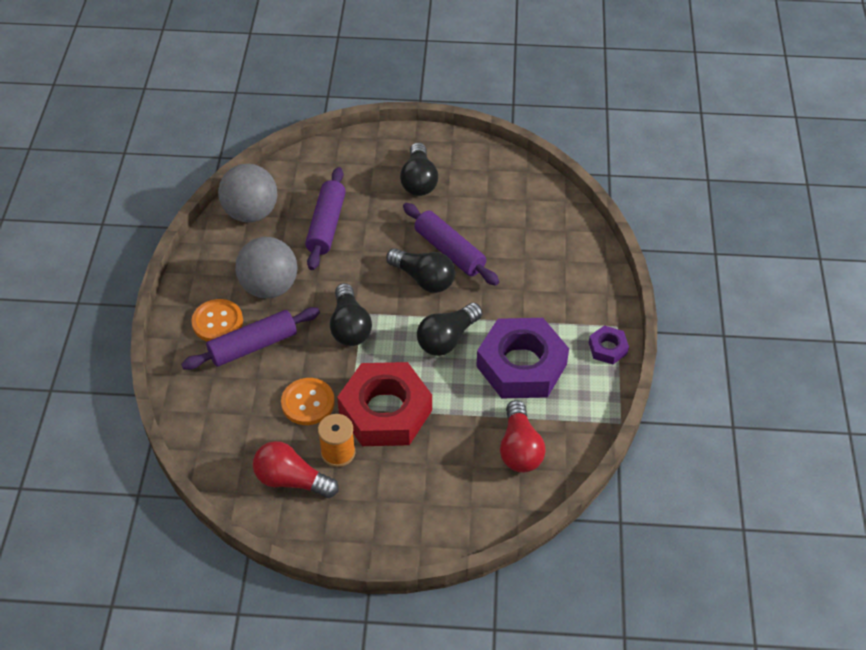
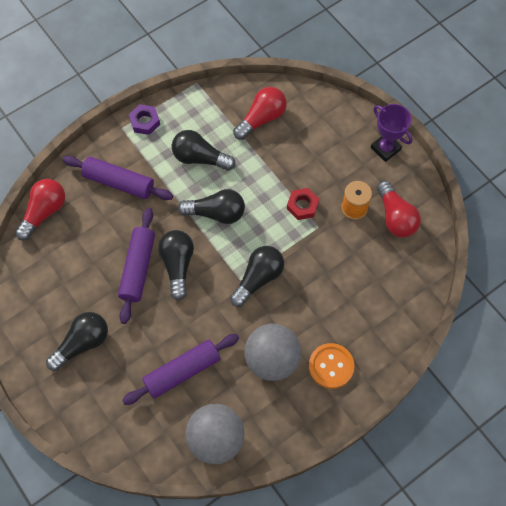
camera: 130 degrees left, 15 degrees up
(253, 346) = (328, 324): purple rolling pin -> purple rolling pin (119, 182)
(308, 403) = (337, 253): orange button -> none
(374, 535) = (385, 148): none -> purple trophy
(385, 411) = (302, 206): red nut -> red nut, size x0.45
(521, 365) = (200, 158): purple nut -> black light bulb
(572, 221) = (44, 212): none -> red light bulb

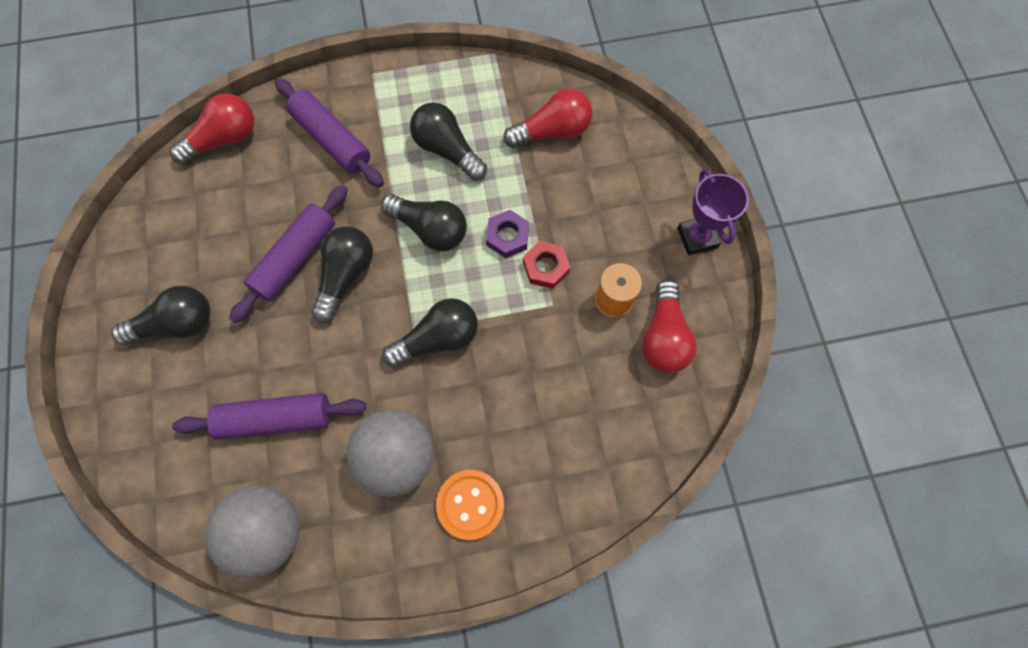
camera: 25 degrees right, 5 degrees up
(145, 122) = (404, 77): purple nut -> purple nut (507, 237)

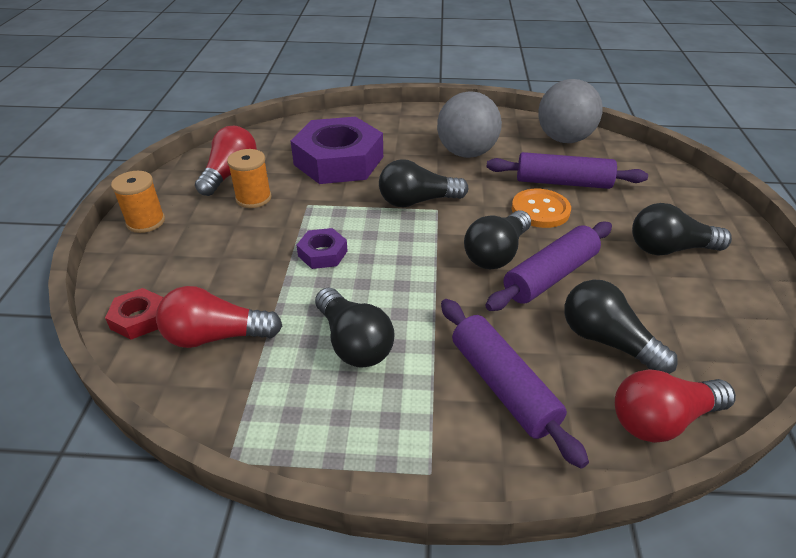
camera: 165 degrees left, 30 degrees down
(430, 229) = (400, 273): black light bulb -> black light bulb (607, 341)
(470, 504) = (419, 130): orange button -> orange button (540, 210)
(546, 267) = (298, 227): red nut -> red nut (139, 318)
(551, 397) = (338, 160): none -> purple nut
(697, 237) = (146, 222): purple trophy -> orange spool

